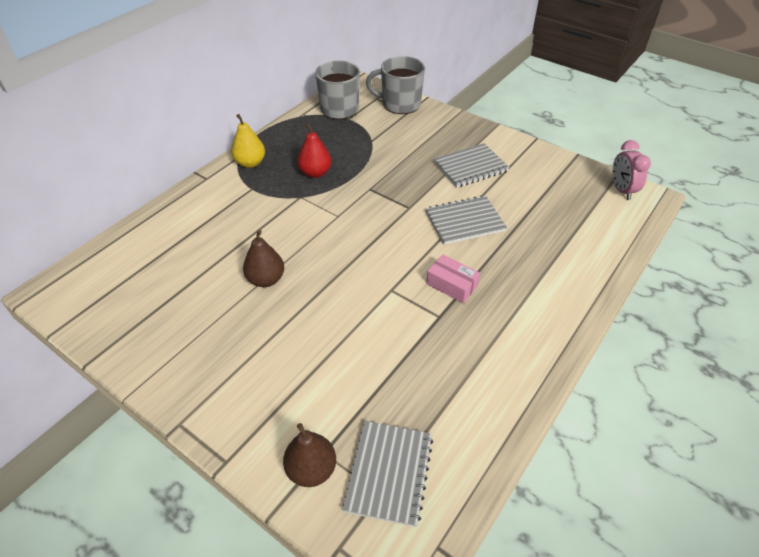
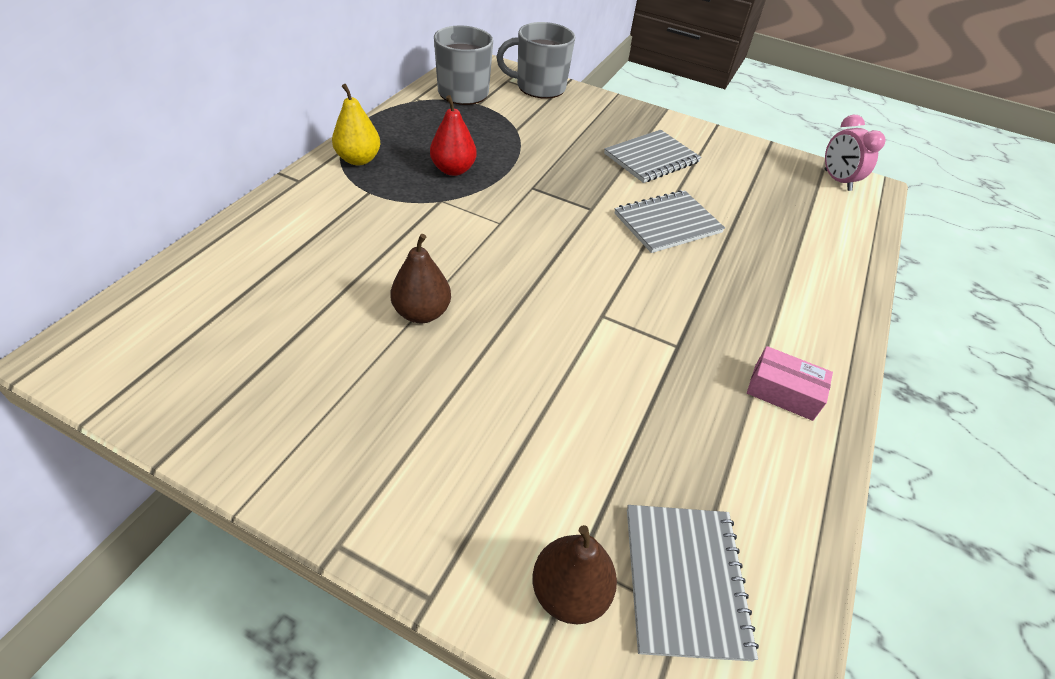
camera: 15 degrees left, 0 degrees up
(451, 285) = (679, 303): pink box -> pink box (783, 392)

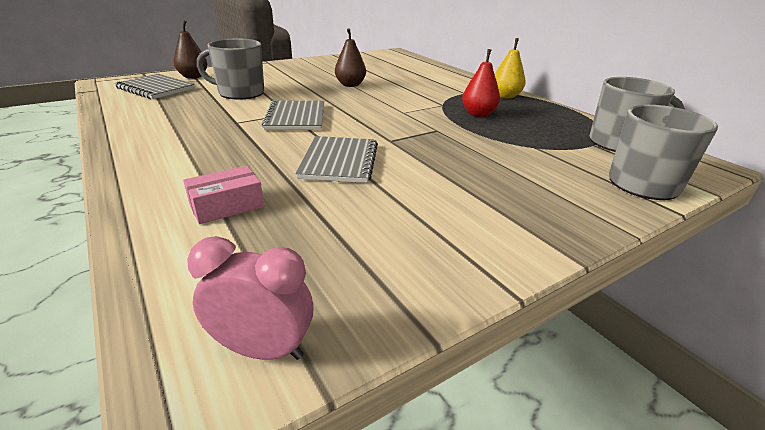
camera: 125 degrees right, 15 degrees down
(583, 424) = (240, 93): none -> grey mug
(651, 158) = (448, 194): grey notebook -> grey notebook (296, 117)
(783, 392) = (155, 134): pink box -> pink box (227, 206)

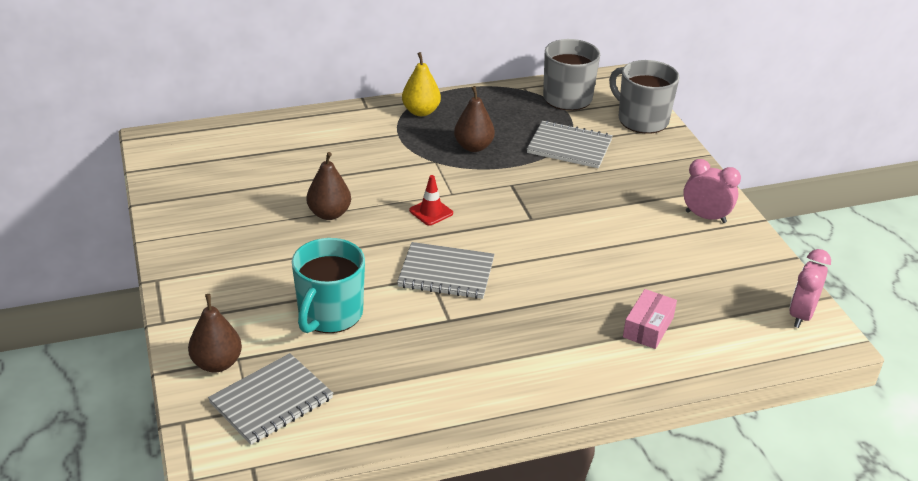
camera: 75 degrees left, 5 degrees up
(227, 206) = (648, 327): pink box -> pink box turned 45 degrees clockwise
(240, 93) = (329, 314): grey mug -> turquoise mug
(339, 161) = (574, 258): grey notebook -> grey notebook (569, 147)
(373, 108) = (431, 212): none -> red traffic cone
(476, 238) = (705, 217): none -> pink clock
(478, 114) = (473, 147): red pear -> brown pear

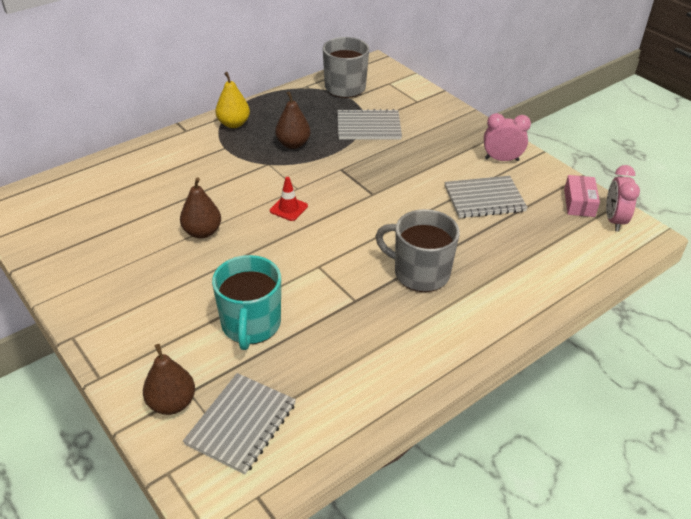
camera: 20 degrees left, 5 degrees up
(446, 273) = (330, 259): grey notebook -> grey notebook (484, 199)
(641, 120) = (410, 93): grey mug -> grey mug (420, 273)
(648, 327) = (513, 262): pink box -> pink box (579, 203)

